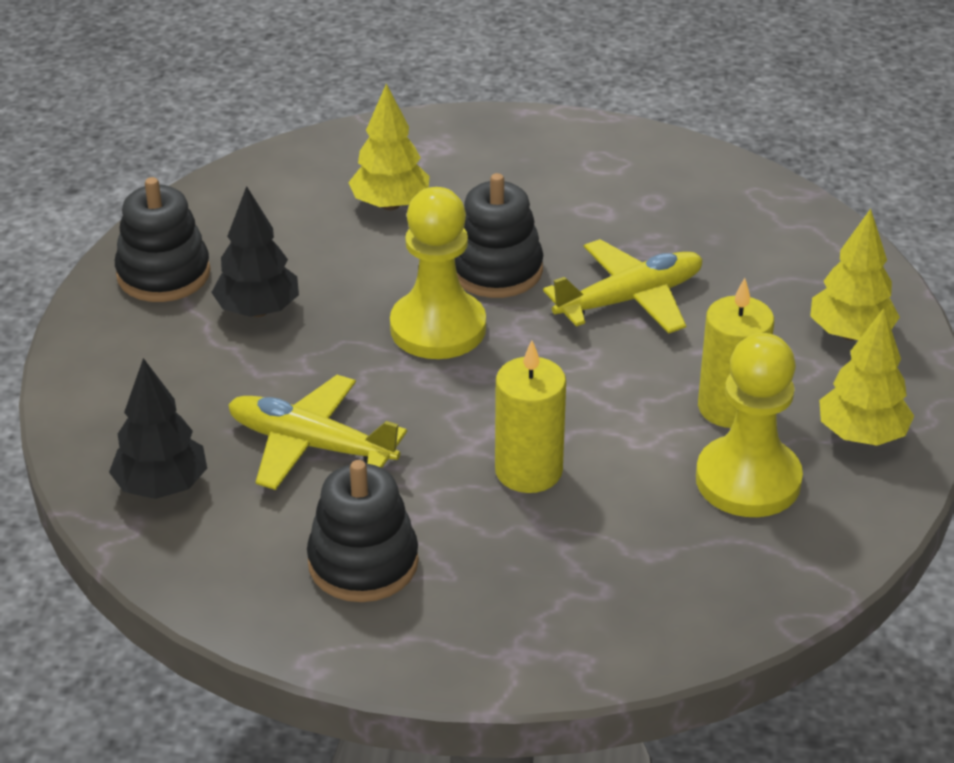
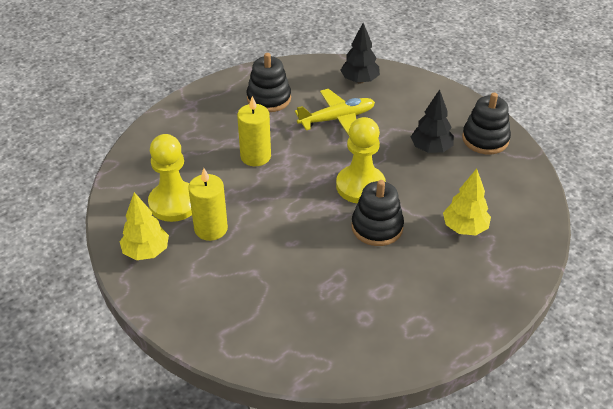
camera: 135 degrees right, 5 degrees up
(630, 299) = (307, 252): yellow plane -> none
(850, 333) = (195, 302): yellow tree -> none

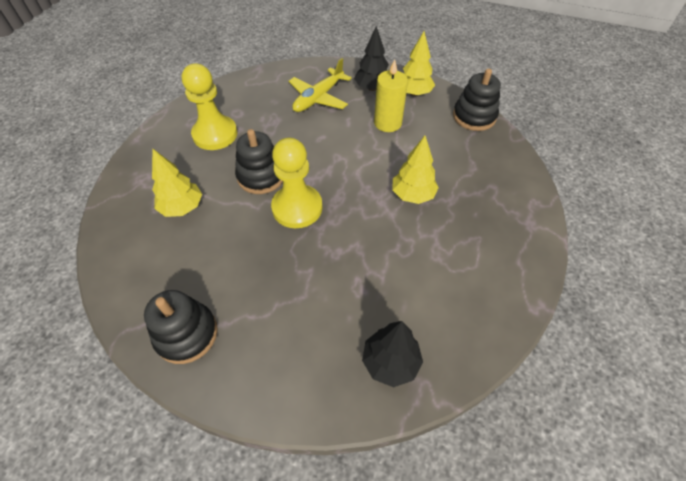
camera: 150 degrees right, 10 degrees up
(174, 203) = (433, 129): yellow pawn -> yellow pawn (215, 134)
(255, 156) = (412, 195): yellow candle -> yellow tree
(269, 98) = (466, 271): black stacking toy -> black stacking toy (474, 117)
(337, 119) = (372, 279): yellow plane -> yellow plane (318, 98)
(431, 149) = (247, 286): black tree -> black tree (372, 88)

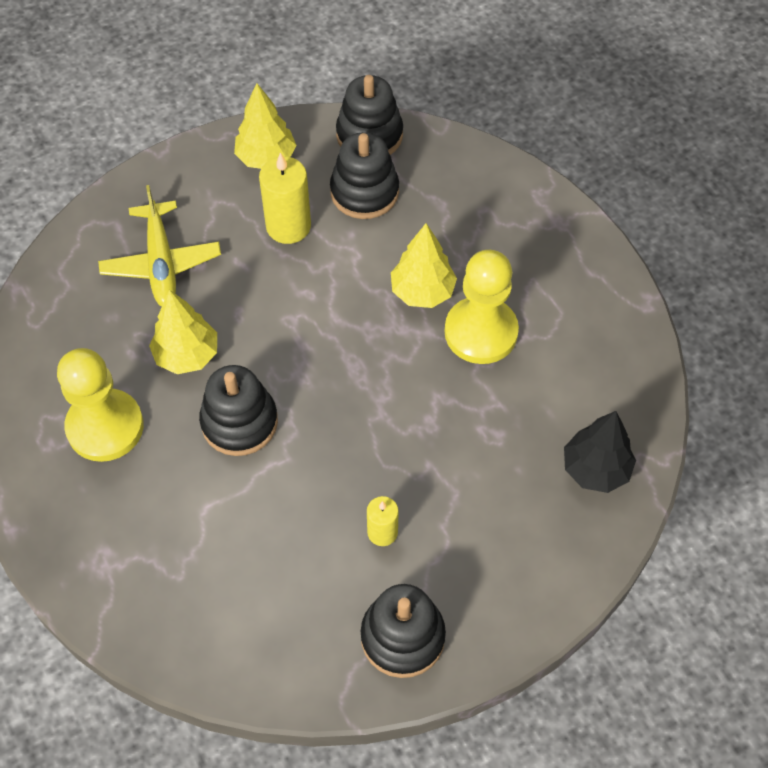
camera: 50 degrees left, 5 degrees up
(182, 207) = (206, 541): yellow tree -> yellow tree (187, 355)
(248, 277) = (382, 532): none -> yellow candle
(297, 208) = (329, 417): yellow pawn -> yellow pawn (481, 332)
(372, 88) = (208, 192): black tree -> none
(441, 135) = (364, 192): none -> black stacking toy

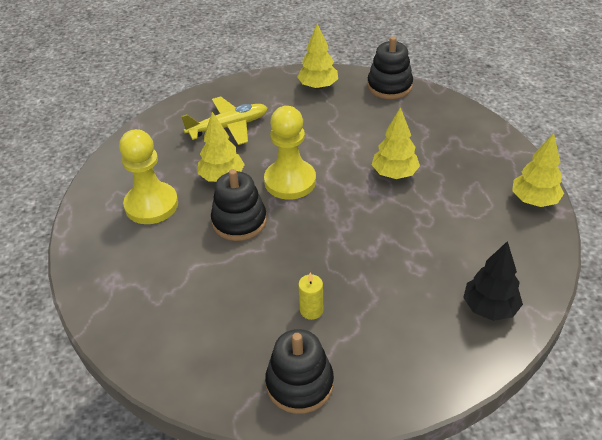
camera: 20 degrees right, 15 degrees down
(161, 263) = (228, 127): yellow plane -> yellow plane turned 120 degrees counterclockwise
(288, 226) = (317, 123): yellow candle -> none
(364, 192) = (375, 114): black stacking toy -> none
(481, 332) = (428, 205): yellow pawn -> yellow pawn (290, 181)
(611, 292) = (534, 200): none -> yellow tree

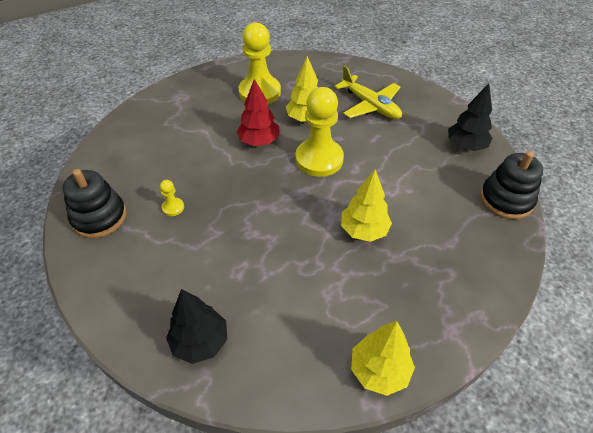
camera: 70 degrees right, 5 degrees up
(239, 221) = (259, 141): black stacking toy -> red tree
(311, 310) = (173, 207): yellow candle -> yellow pawn
(318, 86) = (465, 146): yellow tree -> black tree

